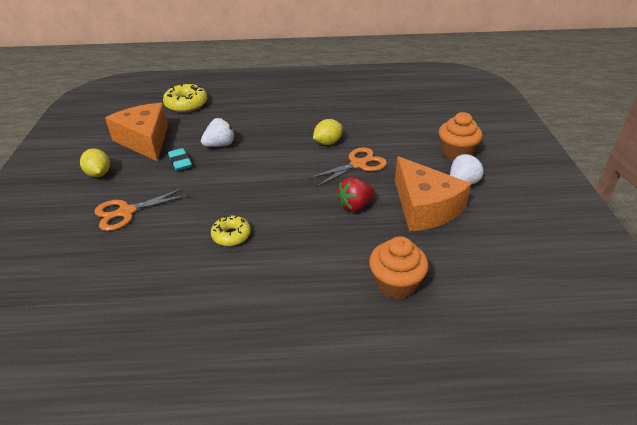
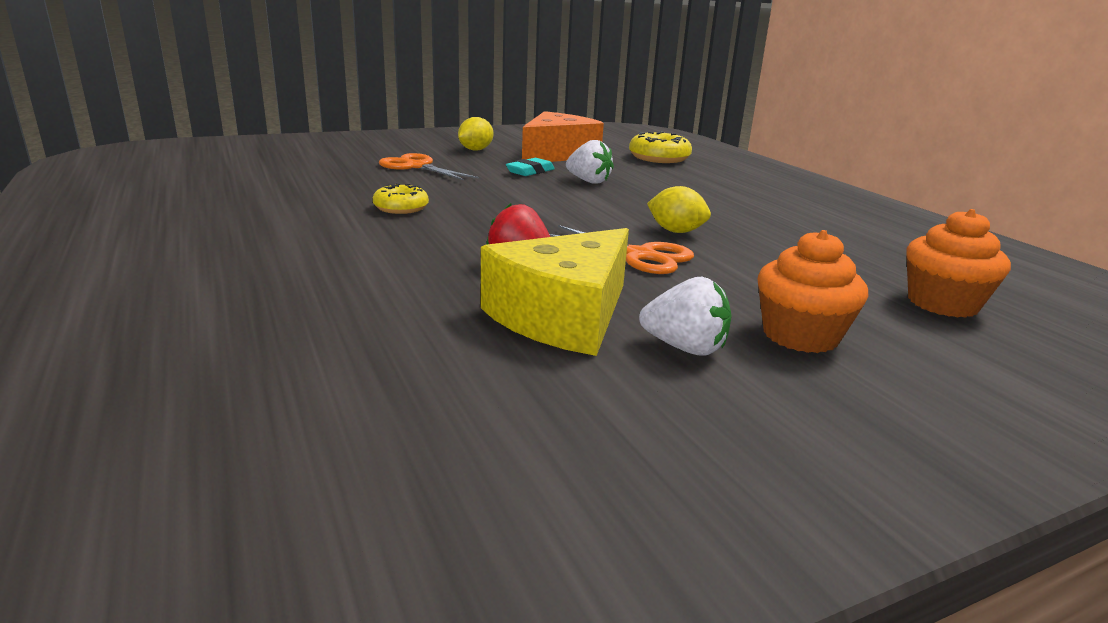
camera: 65 degrees right, 15 degrees down
(395, 284) = (335, 308): orange cupcake -> orange cupcake (942, 303)
(424, 207) = (563, 316): orange cheese -> yellow cheese

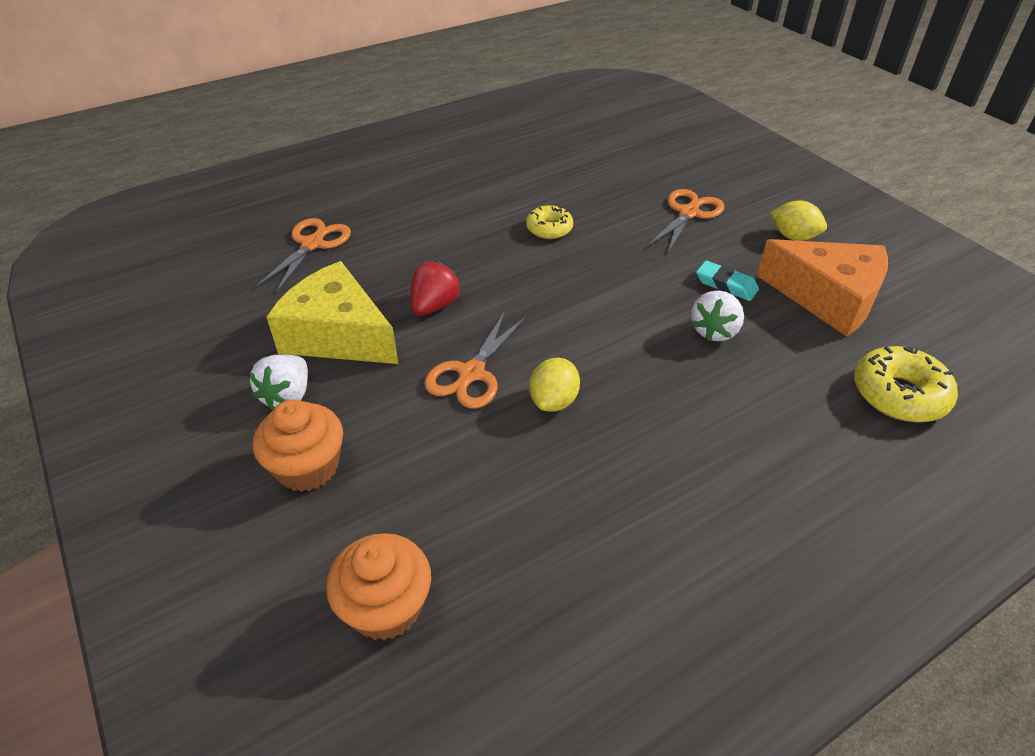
camera: 85 degrees right, 20 degrees up
(320, 331) = (312, 244): none -> orange scissors

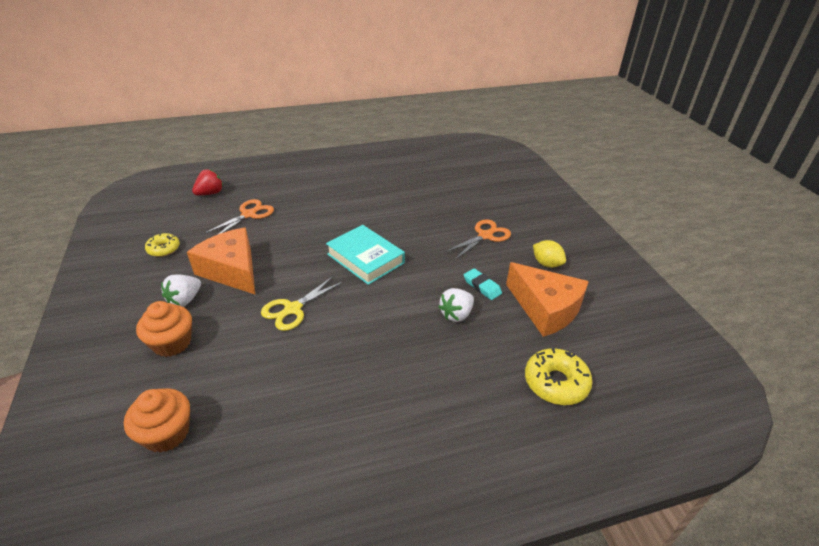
camera: 15 degrees right, 5 degrees down
(338, 335) = (232, 270): yellow cheese -> orange cheese
(434, 306) = (295, 264): red strawberry -> red strawberry (210, 193)
(471, 373) = (293, 309): orange scissors -> yellow scissors
(536, 277) = (365, 258): none -> turquoise book
(549, 229) = (391, 230): yellow donut -> yellow donut (164, 249)
(553, 401) = (331, 336): yellow lemon -> none

